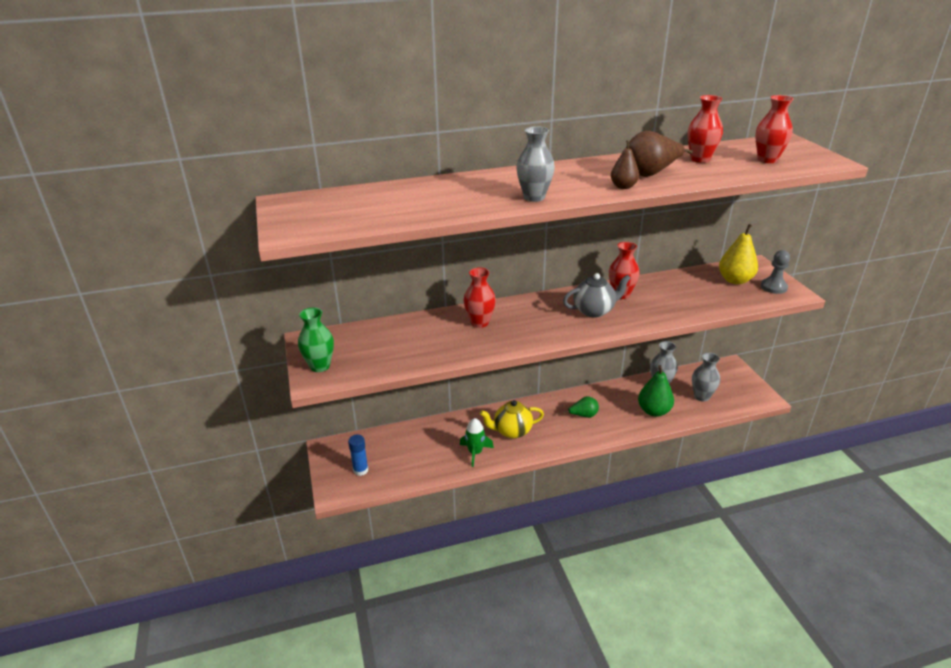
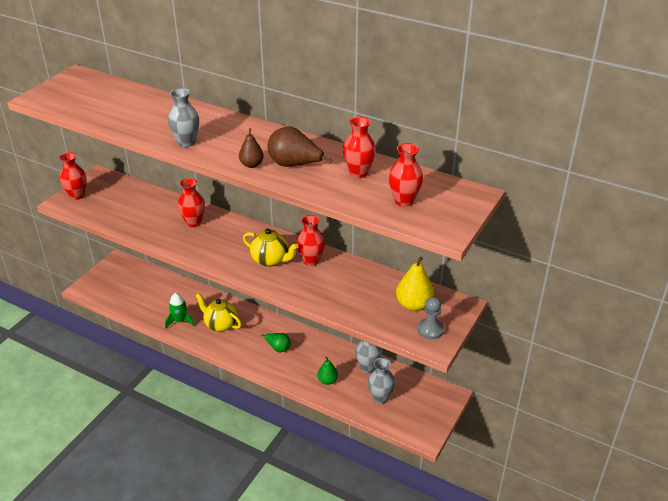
camera: 45 degrees right, 5 degrees up
(320, 366) = (77, 195): green vase -> red vase
(360, 470) = (112, 285): blue glue stick -> none
(594, 311) = (271, 260): grey teapot -> yellow teapot
(654, 411) = (327, 380): green pear -> green pear, size x0.61

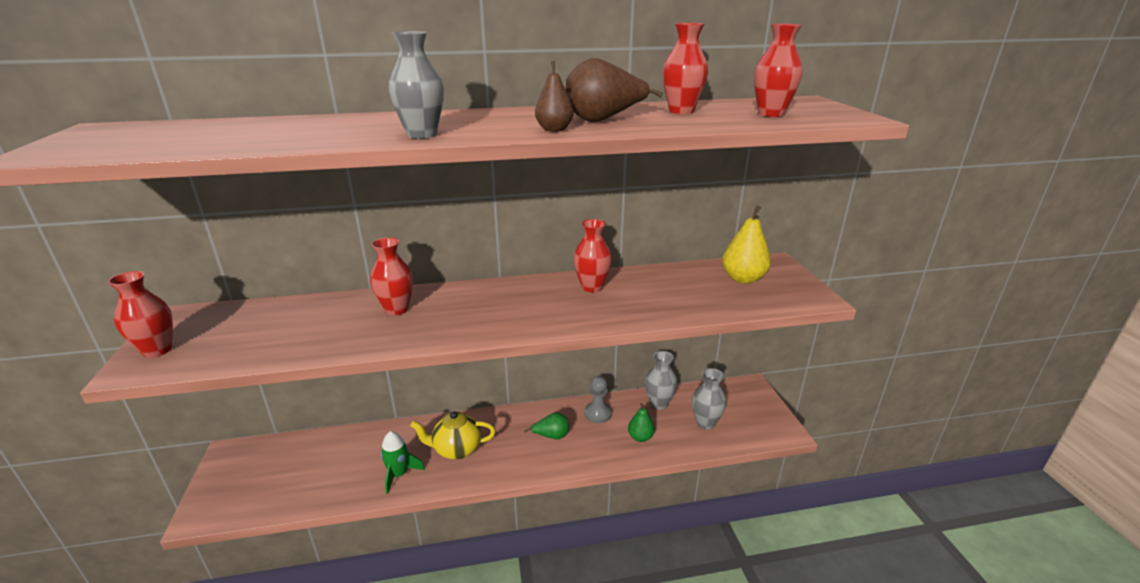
camera: 40 degrees left, 10 degrees down
(271, 260) = (548, 304): yellow teapot -> none
(430, 330) = (790, 289): grey pawn -> grey pawn (598, 413)

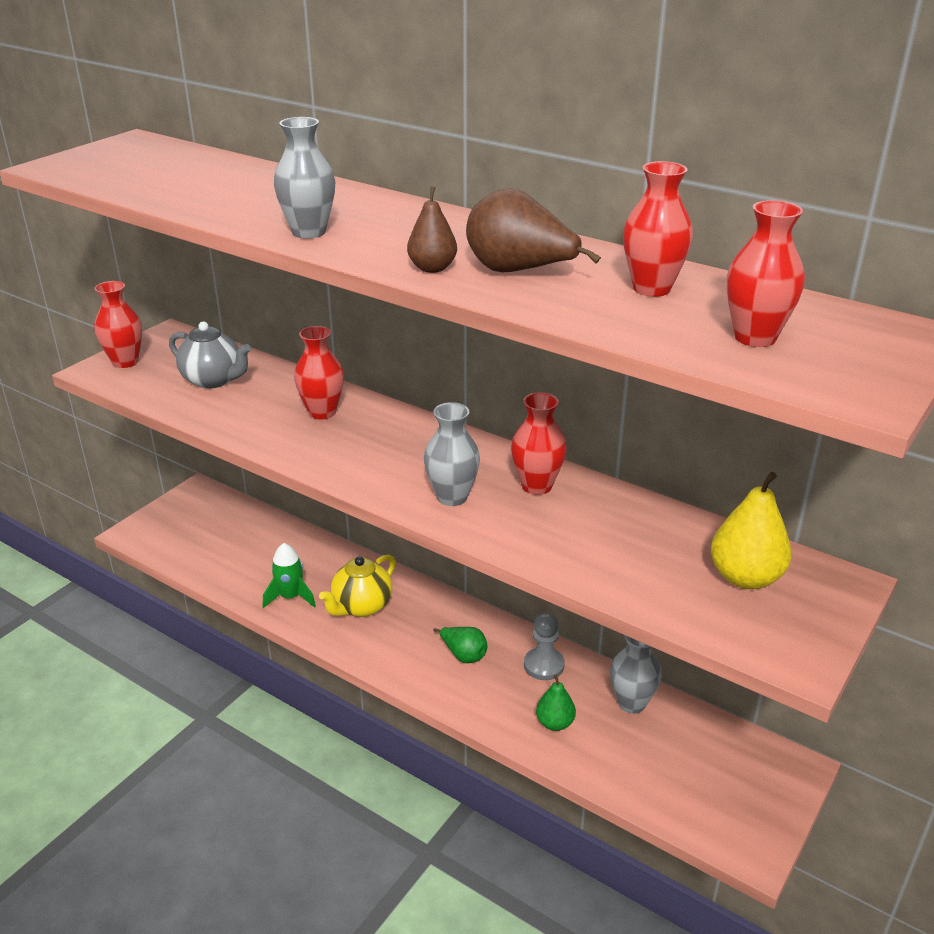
camera: 45 degrees right, 5 degrees up
(272, 327) = (213, 380): none -> grey teapot
(456, 449) = (361, 607): yellow teapot -> yellow teapot turned 90 degrees counterclockwise
(705, 423) = (658, 764): grey vase -> grey vase (452, 497)

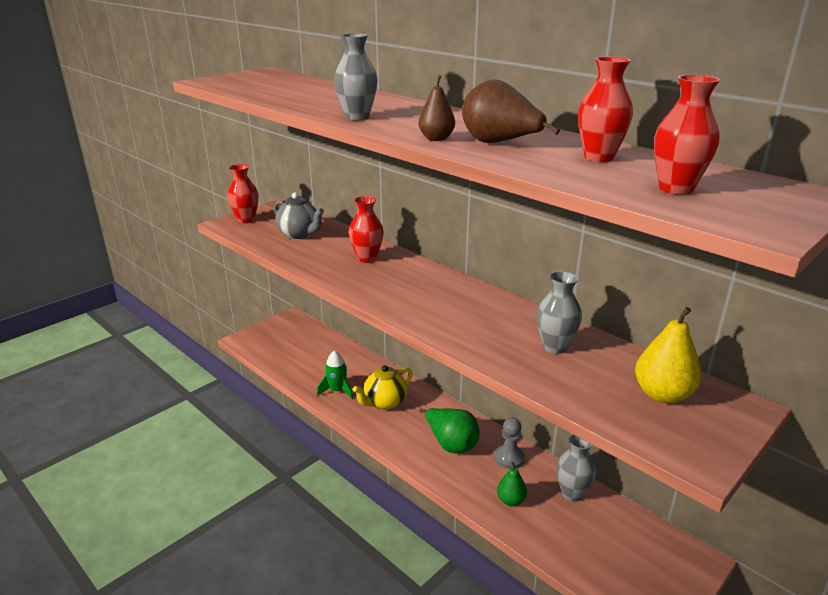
camera: 10 degrees right, 5 degrees down
(452, 497) = (445, 318): grey vase -> grey vase (555, 347)
(463, 655) = (451, 444): green pear -> green pear, size x1.63
(537, 486) = (509, 317): red vase -> none

